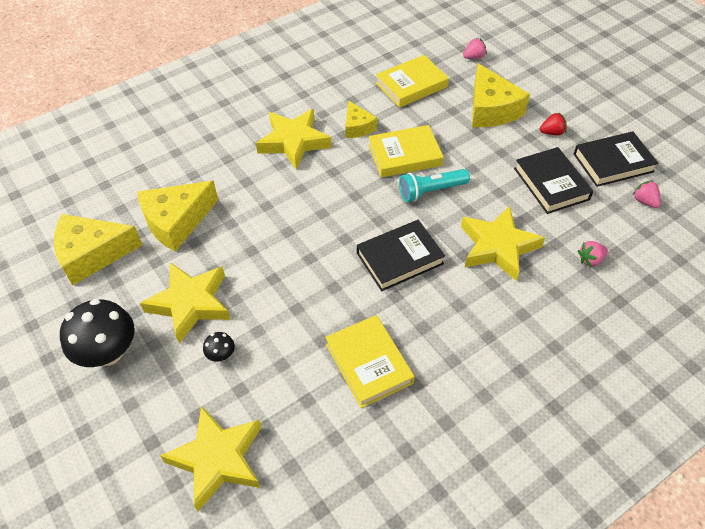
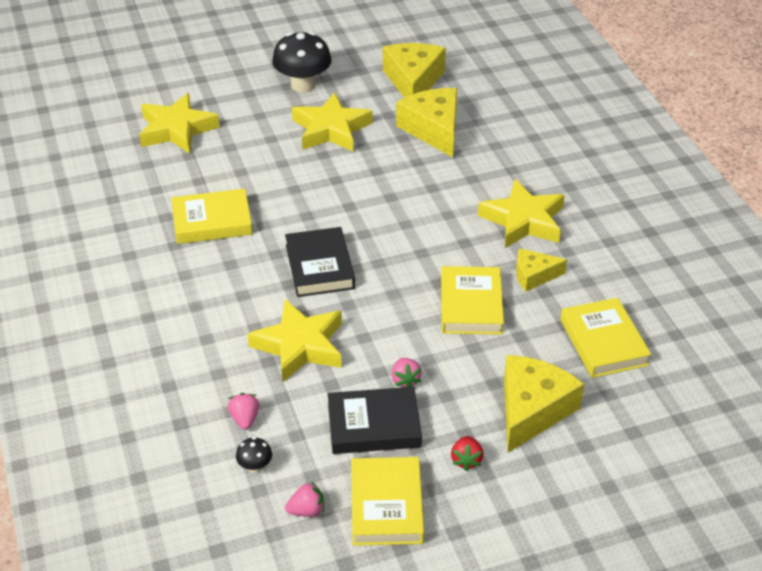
camera: 105 degrees right, 10 degrees down
(221, 355) = (268, 140): black mushroom -> black mushroom (255, 466)
(431, 191) = (404, 313): turquoise flashlight -> none
(474, 57) = (654, 425): pink strawberry -> pink strawberry (405, 380)
(491, 109) = (532, 410): yellow cheese -> yellow cheese turned 120 degrees clockwise
(613, 163) = (386, 505): black book -> yellow book

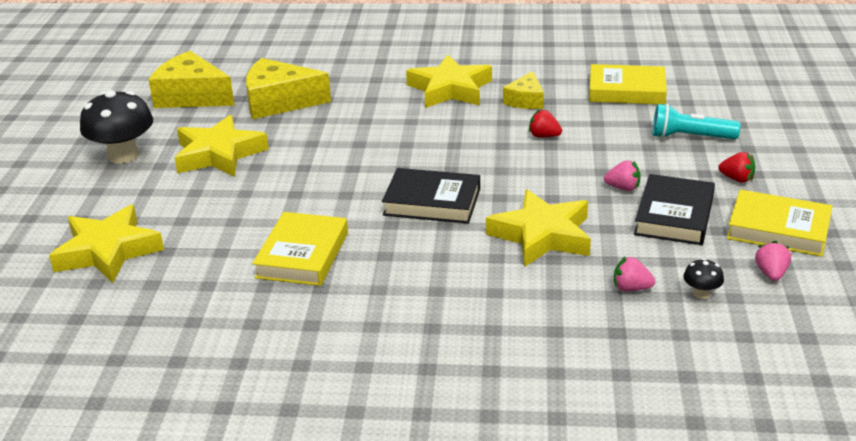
camera: 65 degrees left, 10 degrees down
(471, 305) = (544, 136): yellow book -> red strawberry
(532, 410) = (690, 137): yellow cheese -> turquoise flashlight

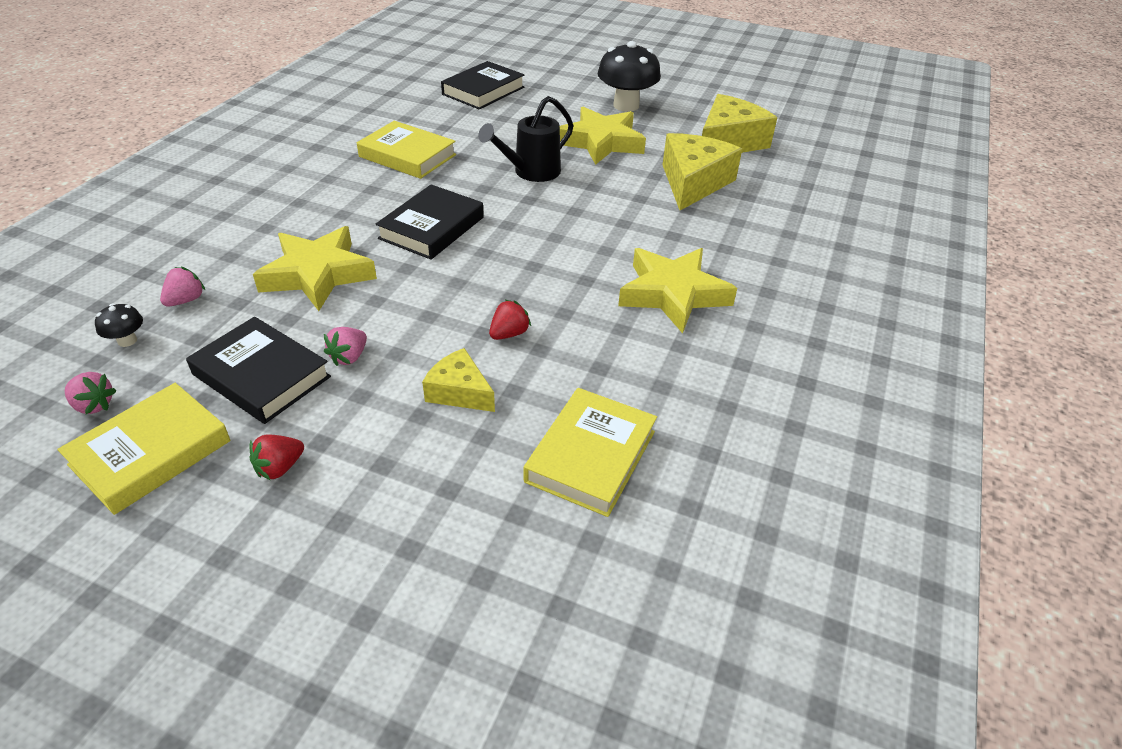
camera: 105 degrees right, 10 degrees up
(108, 251) = (483, 91): yellow star -> black book
(301, 177) = (531, 172): none -> black watering can
(525, 100) = (611, 346): yellow cheese -> yellow cheese (459, 392)
(690, 137) = (414, 468): turquoise flashlight -> none

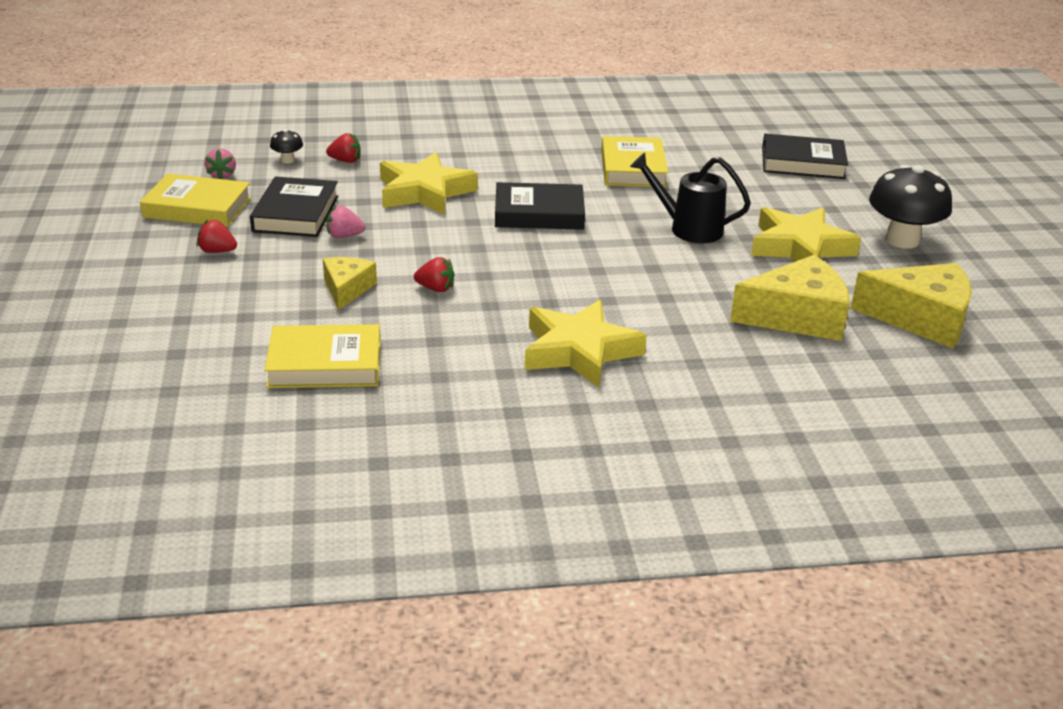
camera: 60 degrees right, 10 degrees down
(186, 300) = (345, 161): pink strawberry -> red strawberry

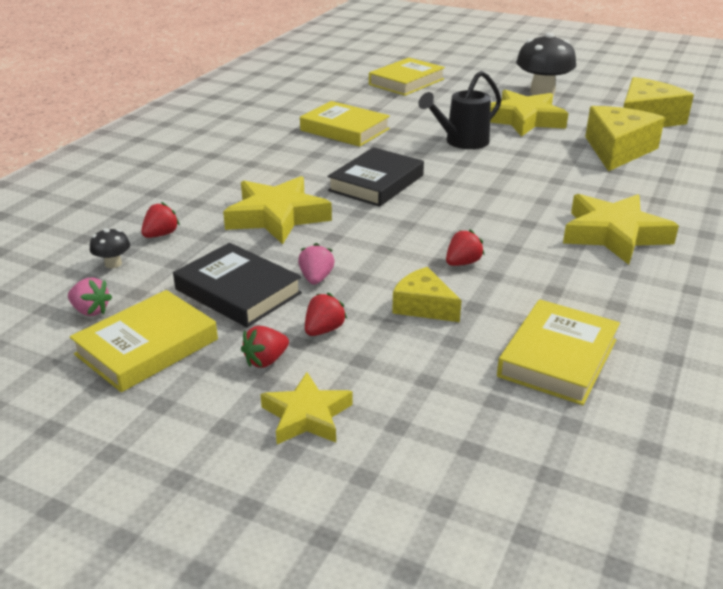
camera: 55 degrees left, 0 degrees up
(166, 284) = (306, 416): none -> yellow star
(275, 260) = (324, 330): none -> red strawberry
(344, 236) = (316, 278): pink strawberry -> pink strawberry turned 150 degrees clockwise
(802, 163) = (406, 82): black book -> yellow book

